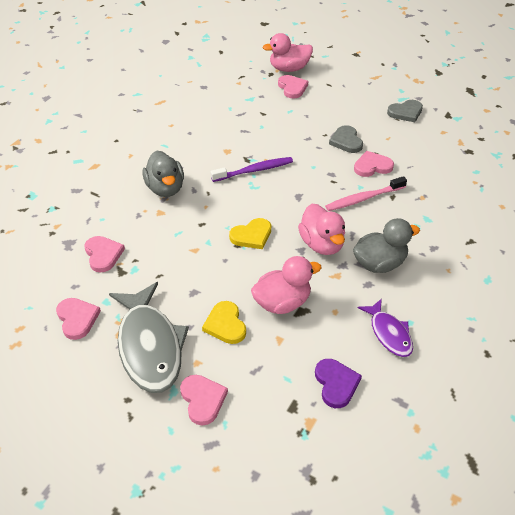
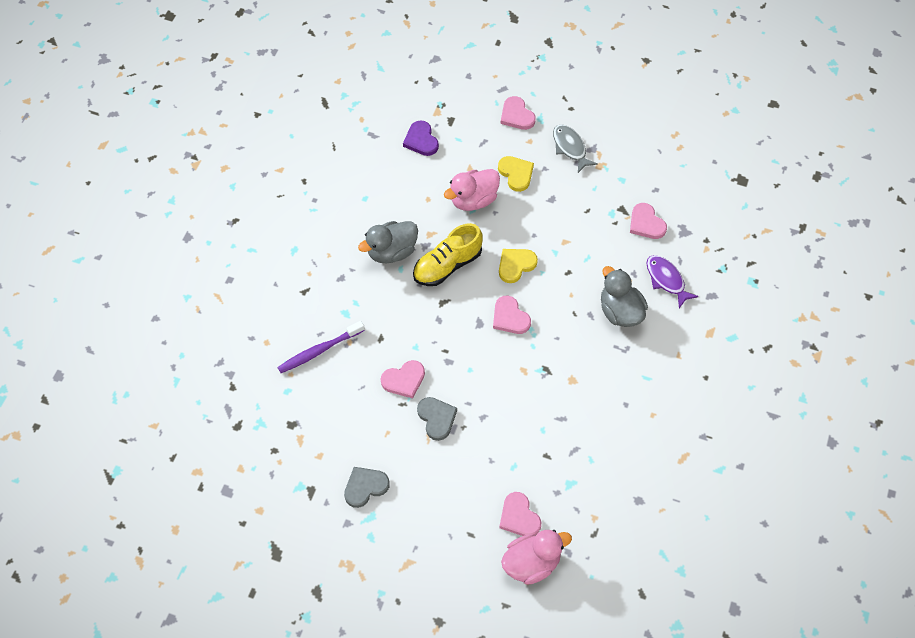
camera: 170 degrees right, 15 degrees up
(77, 319) = (638, 161): pink heart -> pink heart (510, 317)
(150, 346) = (570, 148): grey fish -> grey fish, size x0.55
(254, 170) = (534, 353): purple toothbrush -> purple toothbrush (319, 351)
(322, 244) = (447, 265): pink duck -> yellow shoe
(363, 198) = (411, 330): pink toothbrush -> none
(389, 333) = (382, 185): purple fish -> purple fish (666, 280)

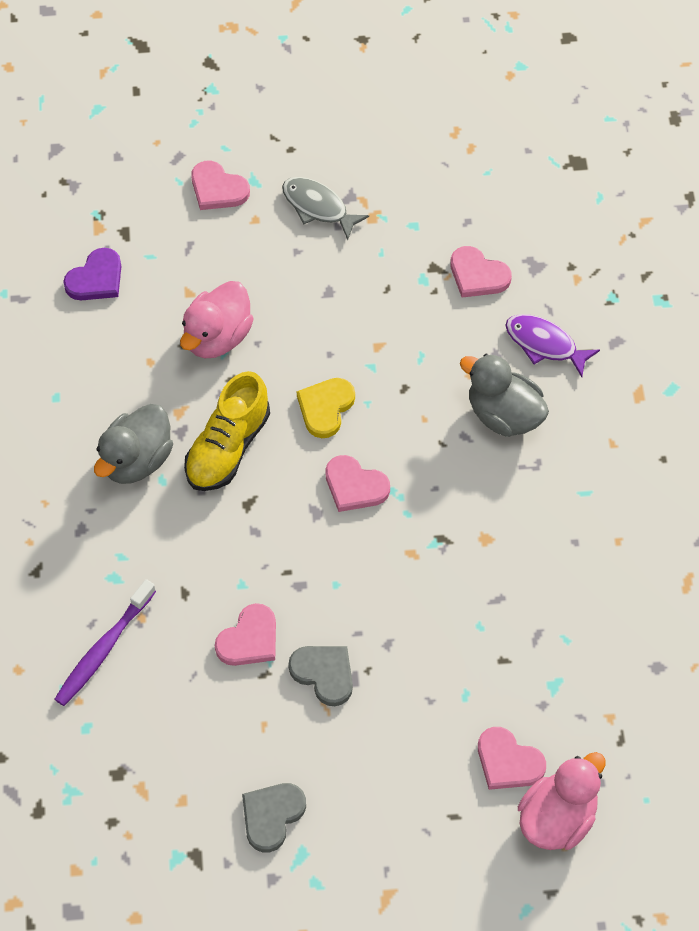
camera: 25 degrees left, 0 degrees up
(421, 140) = (96, 279): purple heart -> purple heart turned 90 degrees counterclockwise
(516, 174) = (260, 275): yellow heart -> none

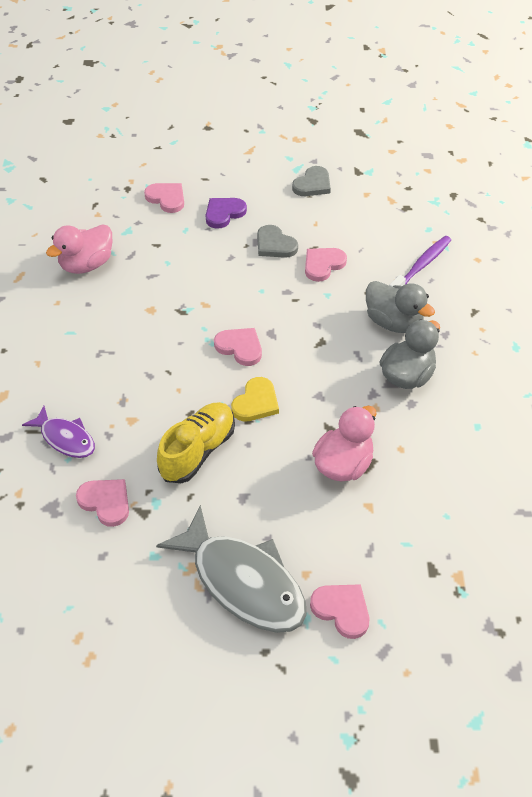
camera: 175 degrees left, 10 degrees down
(96, 279) = (455, 525): purple heart -> purple heart (224, 213)
(228, 447) = (335, 379): yellow shoe -> yellow shoe (198, 451)
(318, 207) = (243, 581): grey fish -> grey fish, size x1.82
(504, 415) = (115, 387): grey duck -> grey duck (393, 322)
(557, 818) = (144, 174): pink duck -> pink duck (86, 265)

